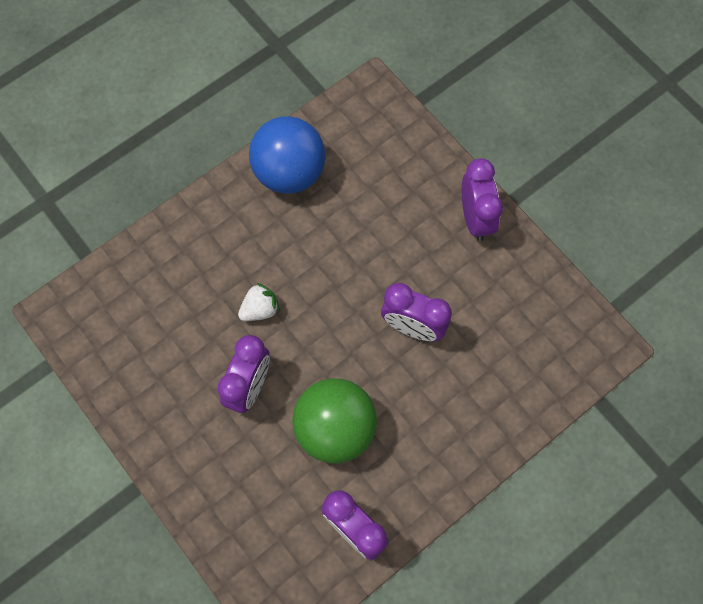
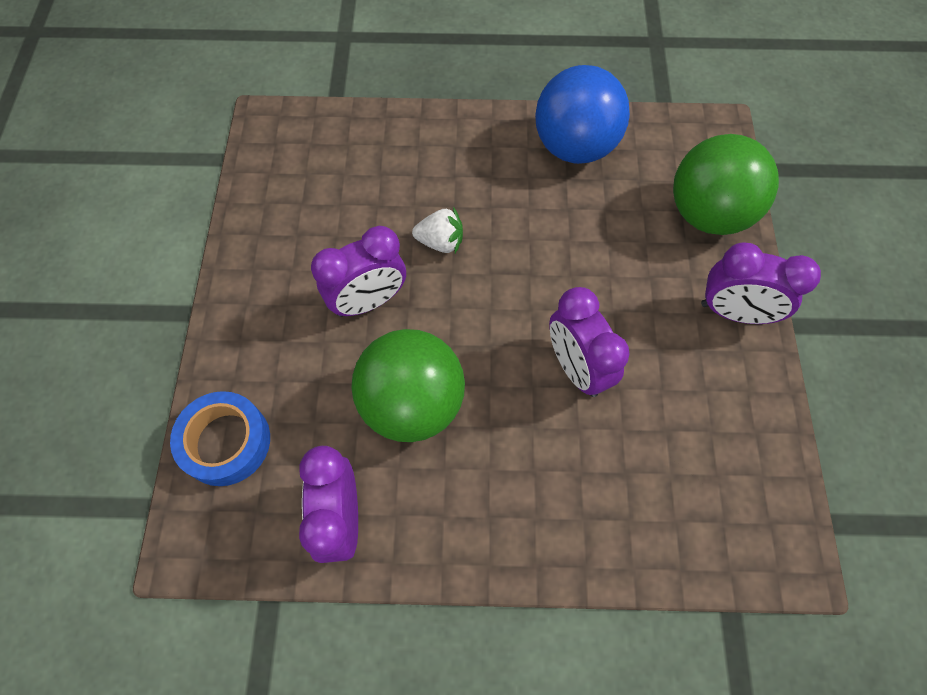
camera: 40 degrees right, 5 degrees down
(243, 546) = (226, 442): none -> blue tape
(411, 160) = (708, 214): none -> green ball
(475, 218) = (734, 312): purple clock -> purple clock turned 75 degrees clockwise

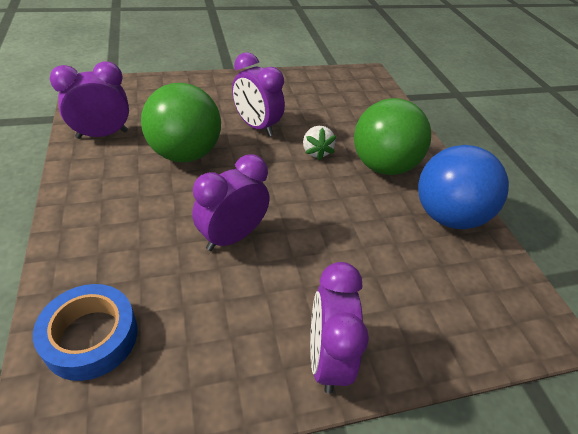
camera: 70 degrees right, 20 degrees down
(226, 442) = (150, 89): blue tape -> blue tape (91, 337)
(708, 214) = (435, 325): green ball -> green ball (382, 166)

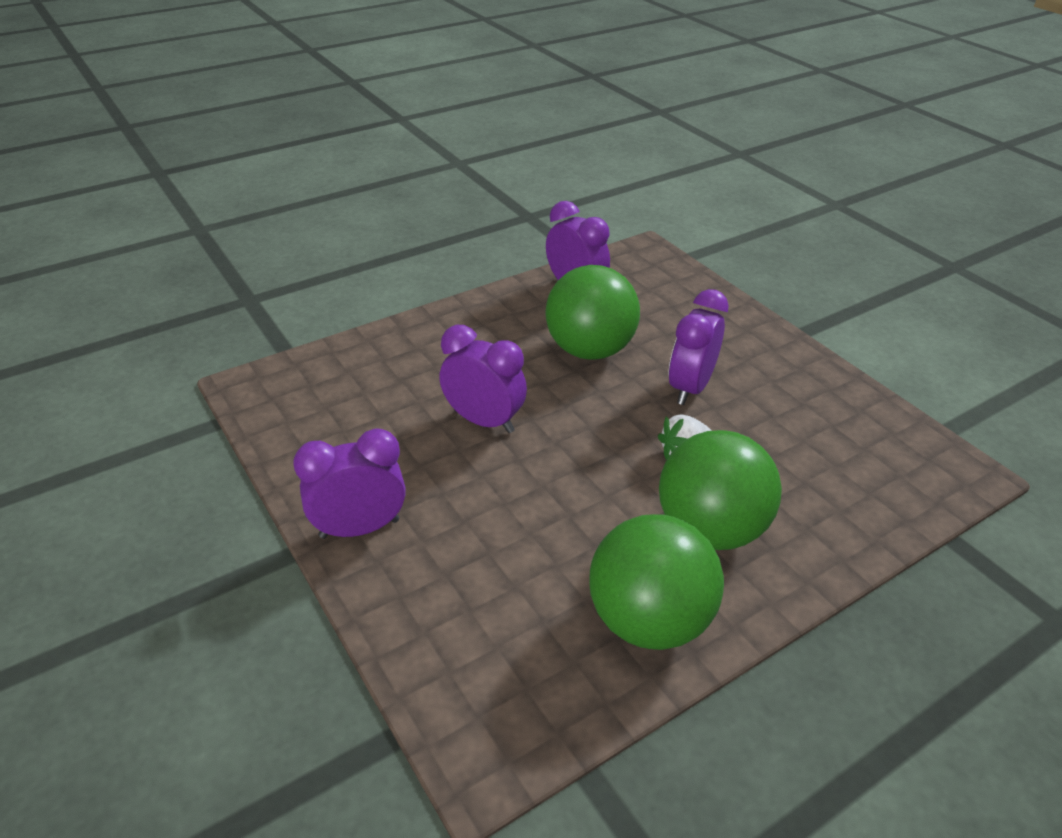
camera: 75 degrees right, 5 degrees down
(91, 337) = (331, 376): blue tape -> none
(447, 216) = (648, 620): blue ball -> green ball

